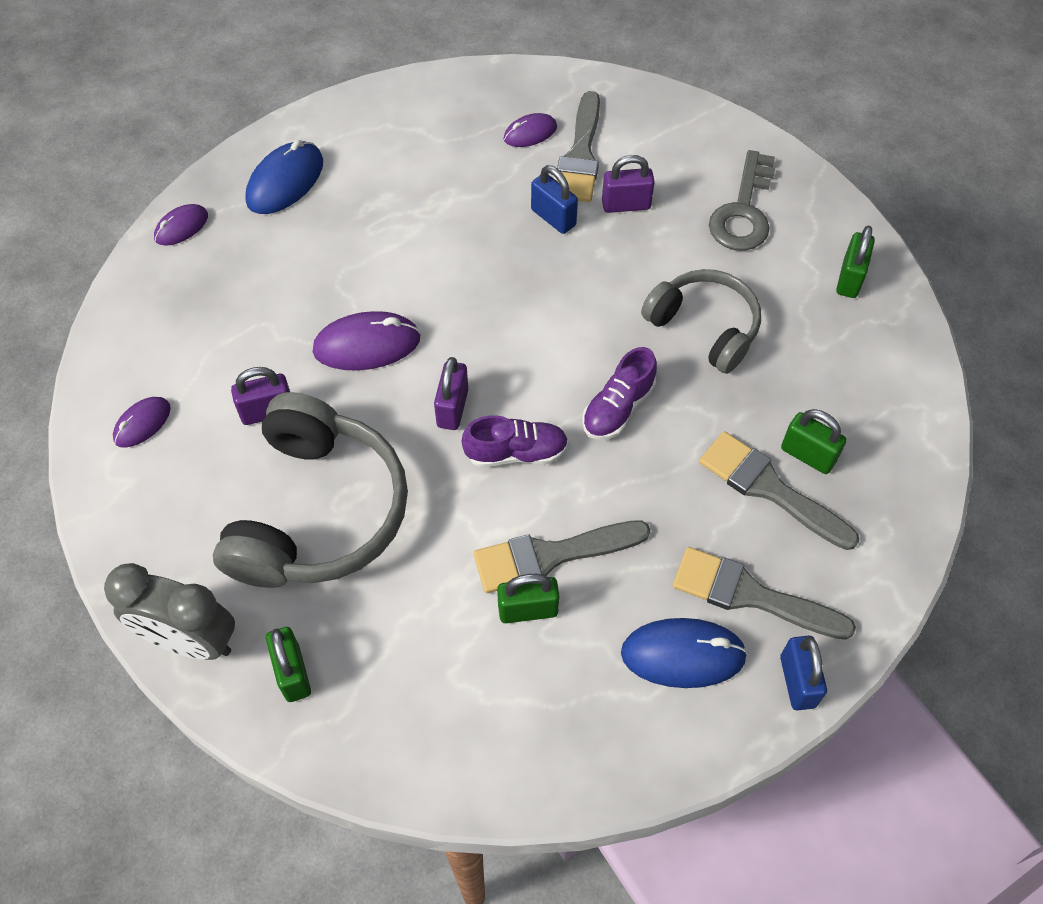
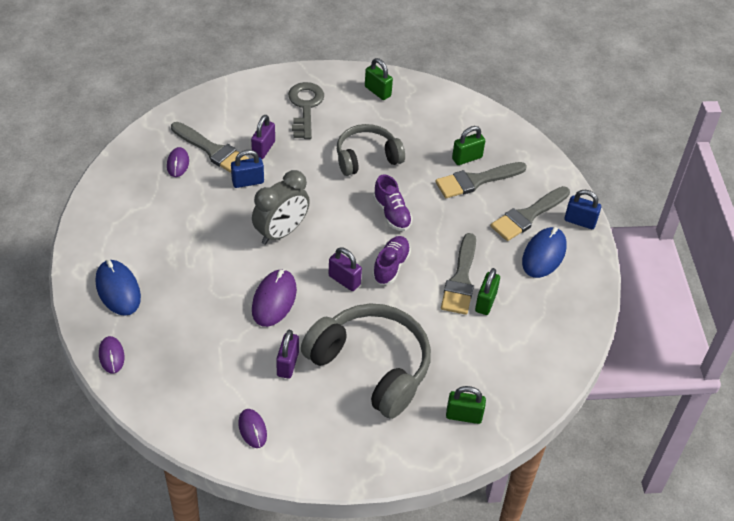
camera: 65 degrees left, 10 degrees down
(190, 640) = (416, 456): grey clock -> grey clock (281, 232)
(743, 211) = (305, 107): grey key -> grey key turned 135 degrees counterclockwise

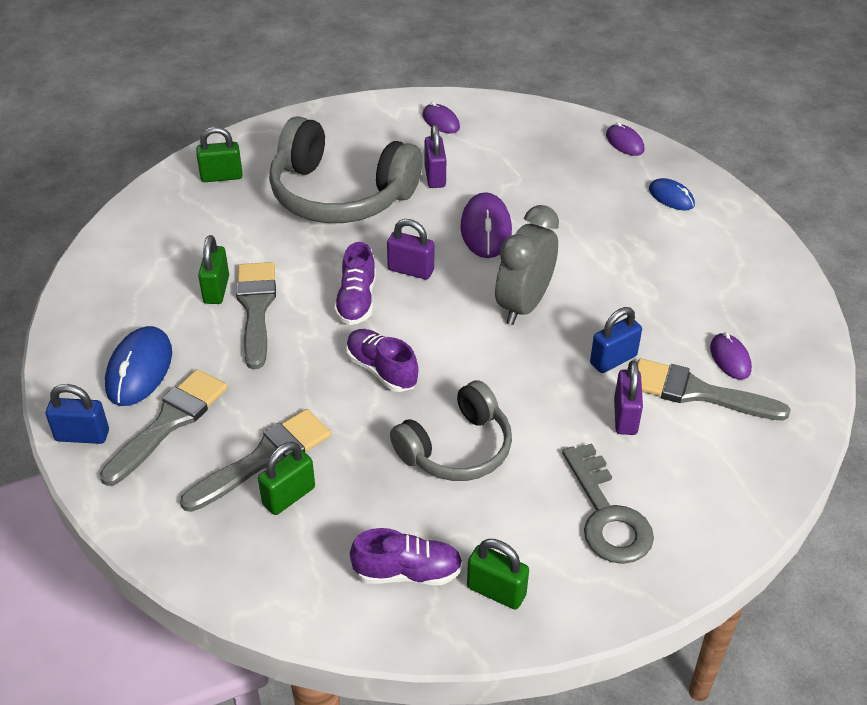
camera: 165 degrees right, 5 degrees down
(118, 290) = (671, 197): blue mouse -> blue mouse, size x0.60
(417, 109) = (407, 572): none -> purple shoe

